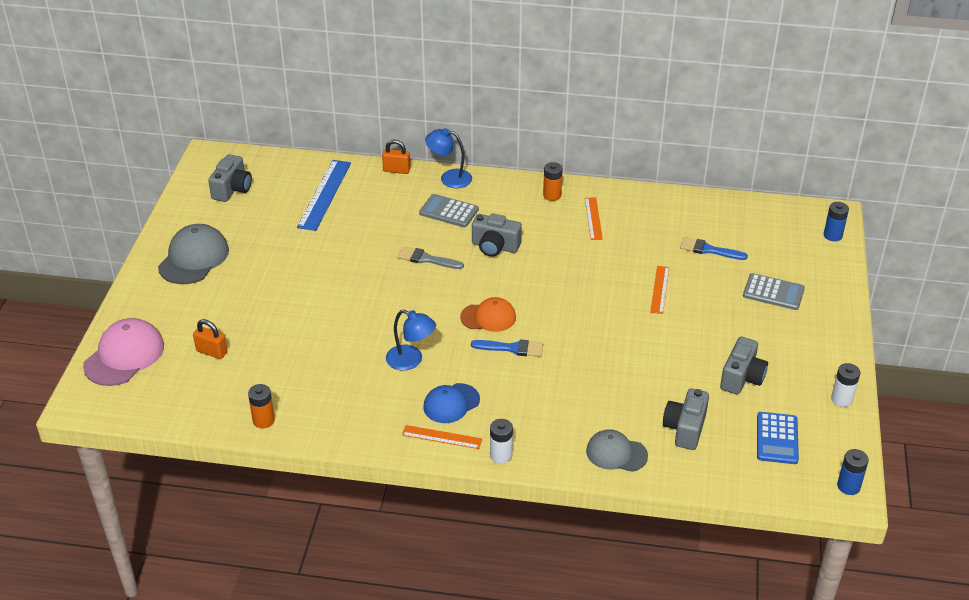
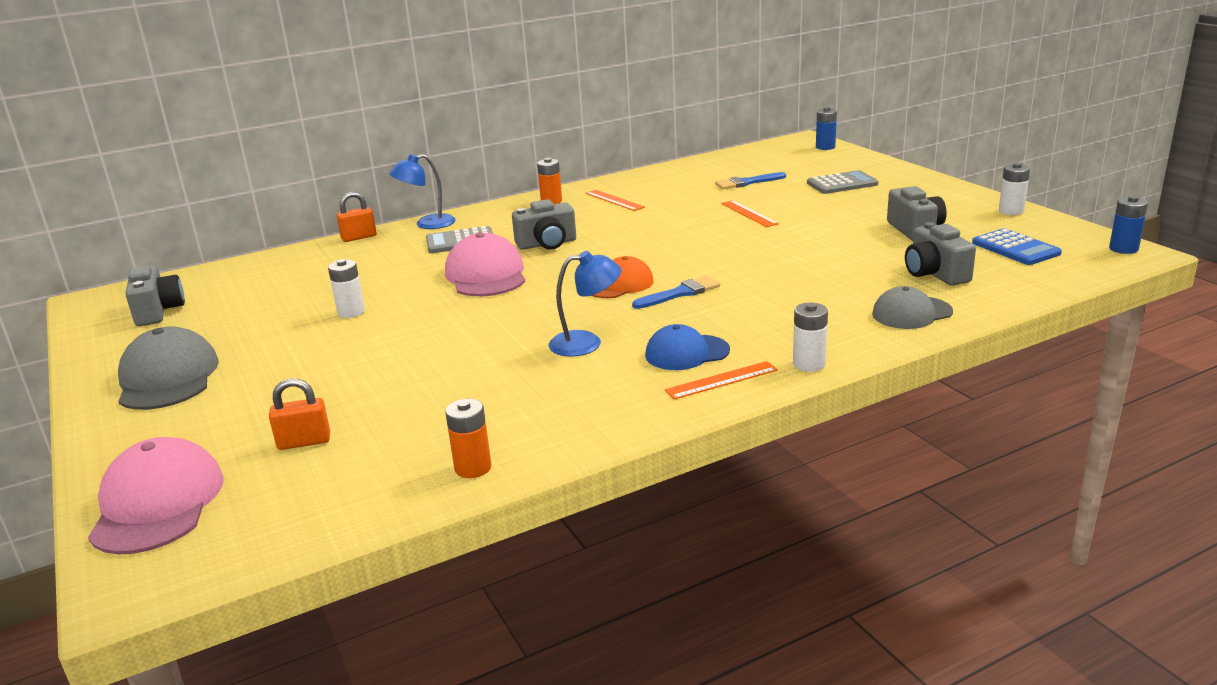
camera: 35 degrees left, 15 degrees down
(323, 252) = (351, 312): none -> white battery
(324, 194) = (292, 277): blue ruler -> none
(426, 259) = (486, 275): grey brush -> pink cap
(451, 403) = (686, 353): blue cap -> blue cap turned 60 degrees clockwise

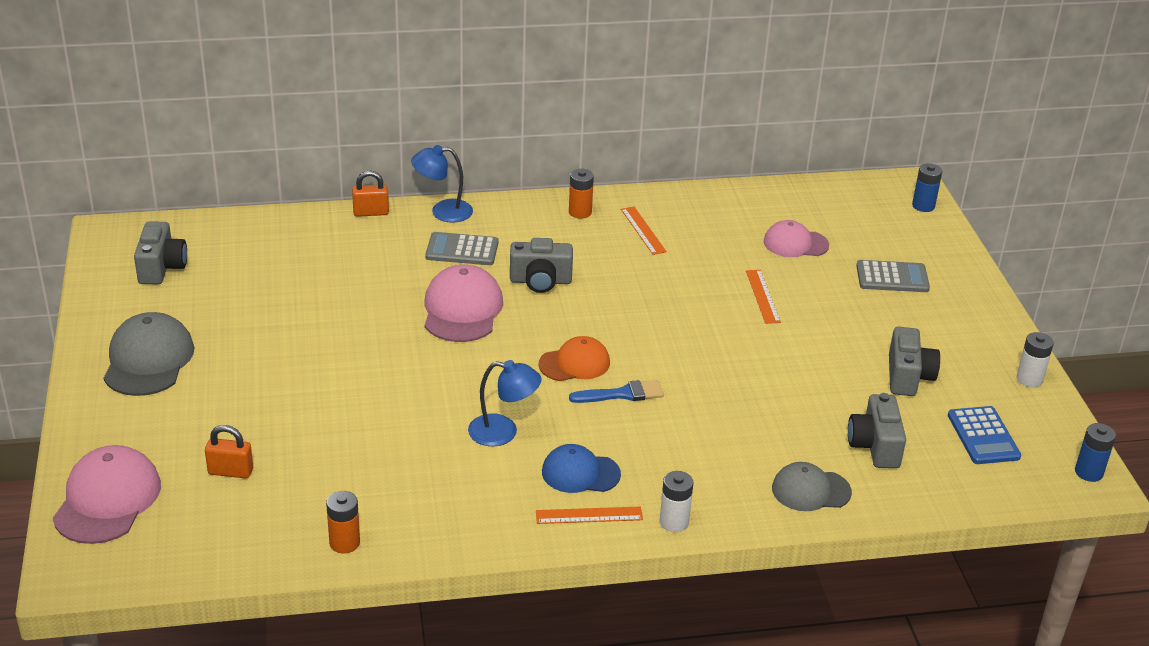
camera: 15 degrees right, 10 degrees up
(351, 312) = (323, 324): white battery -> none
(747, 182) = (795, 243): blue brush -> pink cap

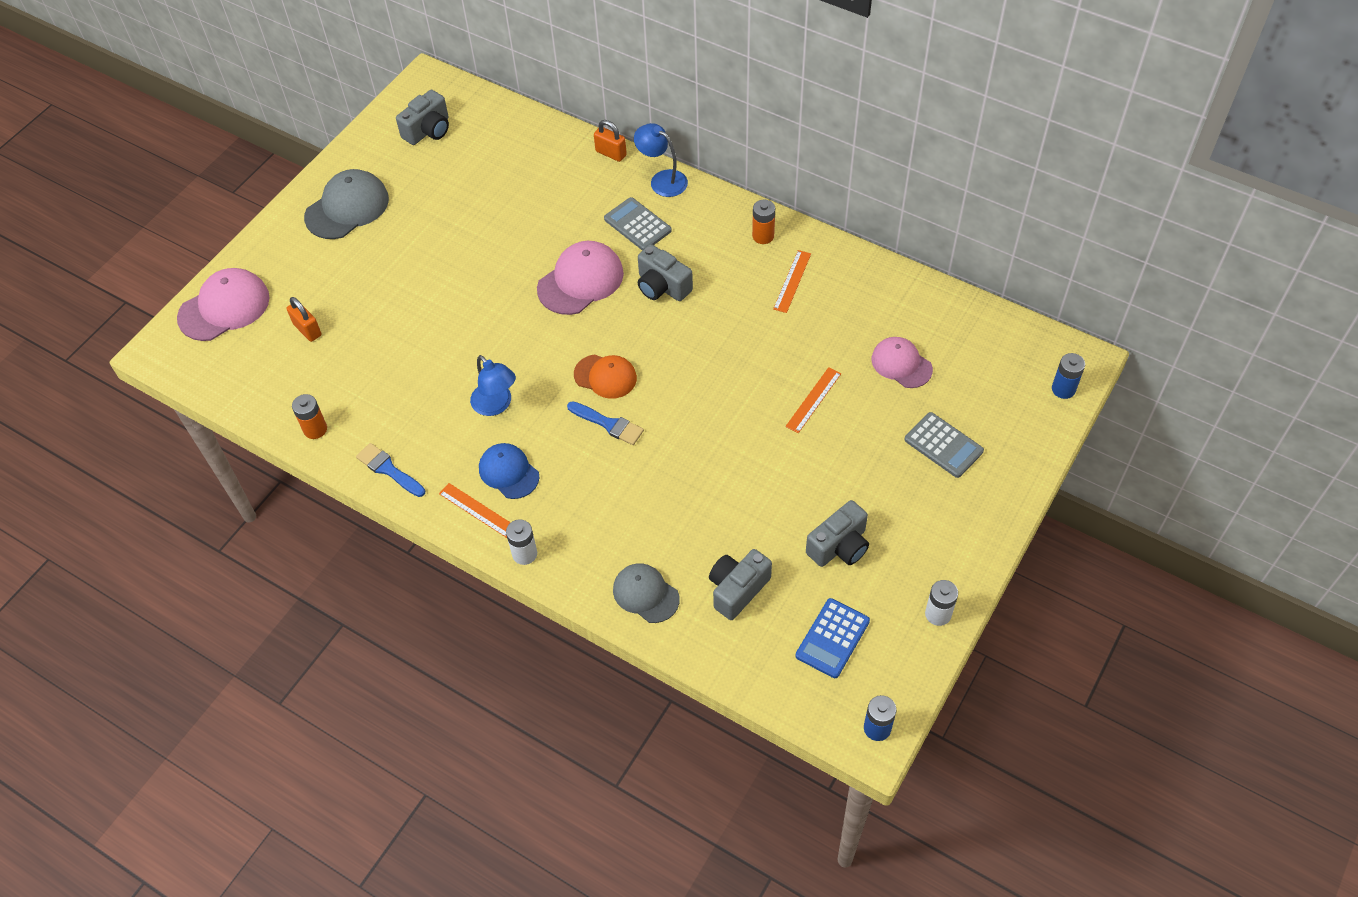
camera: 45 degrees right, 20 degrees up
(463, 533) = (388, 469): none -> blue brush

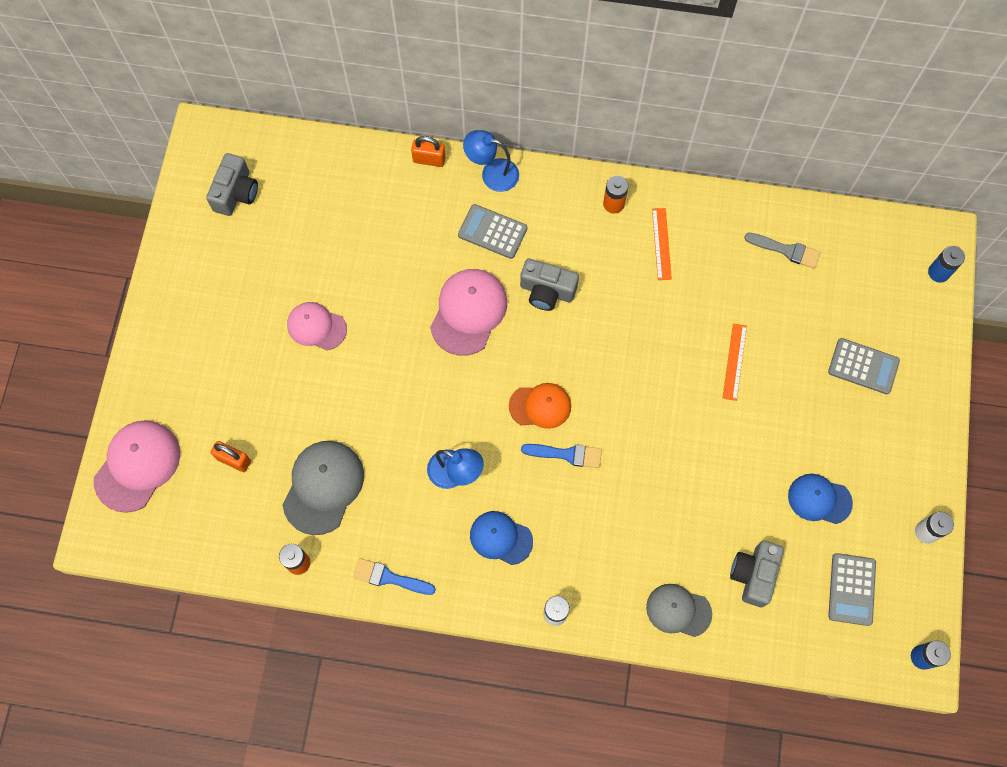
camera: 25 degrees left, 15 degrees up
(347, 208) = (201, 310): grey cap -> grey cap (323, 487)
(477, 510) = (491, 587): orange ruler -> none
(832, 638) = (851, 589): blue calculator -> grey calculator
(839, 546) = (819, 499): grey camera -> blue cap
(901, 364) = (793, 297): pink cap -> pink cap (316, 327)
(913, 323) = (786, 250): none -> grey brush

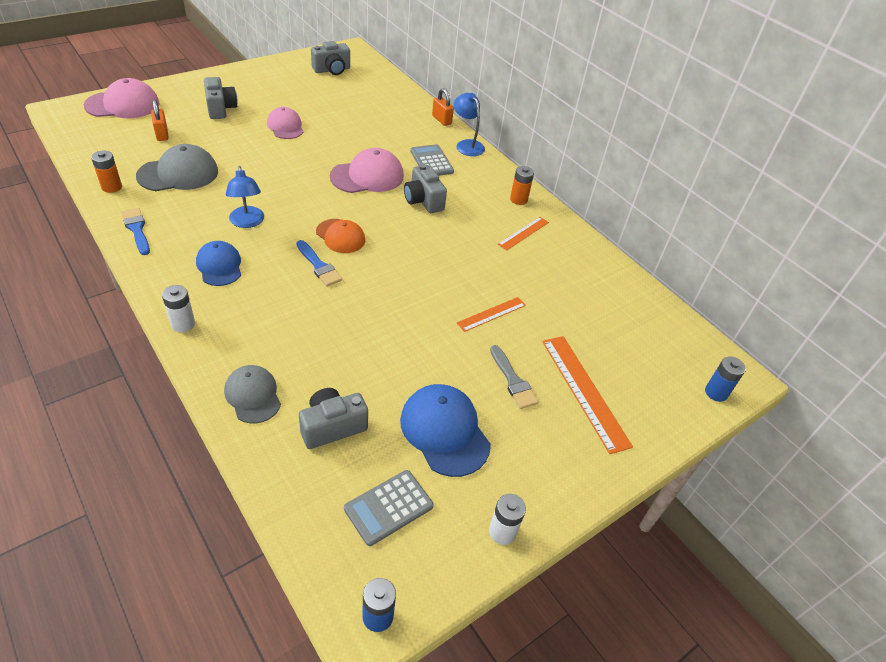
camera: 40 degrees right, 25 degrees down
(227, 369) = (220, 108): none -> grey camera
(786, 250) = (605, 295): grey brush -> grey brush (513, 380)
(819, 499) = (444, 431): blue cap -> blue cap, size x1.52
(863, 366) = (584, 391): grey calculator -> orange ruler

